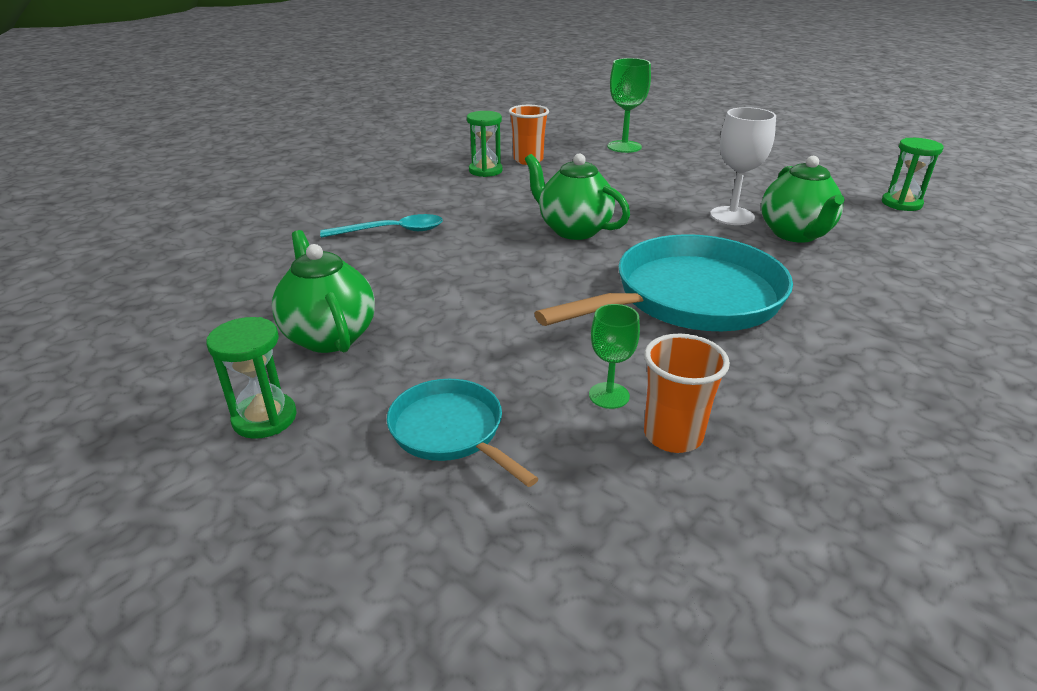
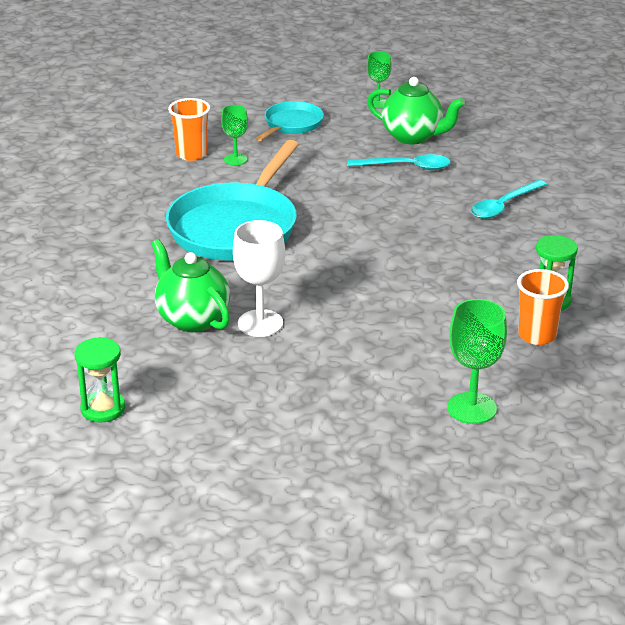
camera: 145 degrees right, 0 degrees up
(264, 418) = (377, 103): green hourglass -> green goblet
(408, 299) = (406, 167): none -> turquoise spoon
(451, 431) = (291, 124): turquoise pan -> turquoise pan turned 75 degrees counterclockwise
(573, 230) = (375, 256): green teapot -> none

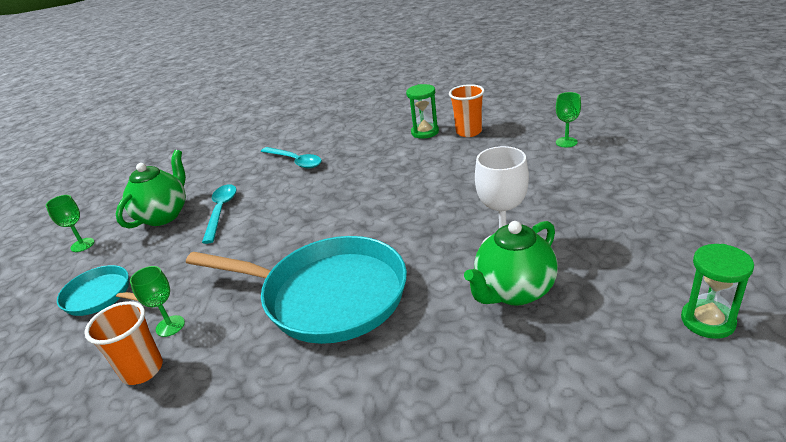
camera: 90 degrees left, 0 degrees up
(471, 408) = (566, 142): green goblet -> green goblet, size x0.61

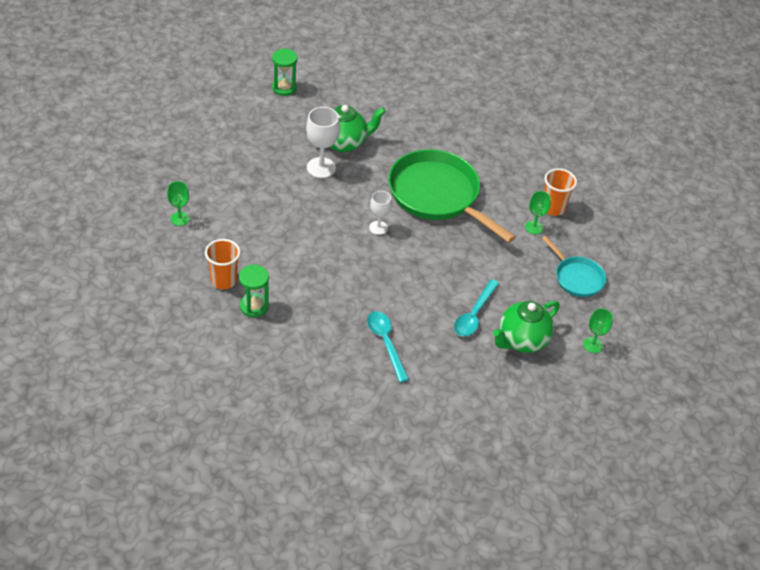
camera: 160 degrees left, 15 degrees up
(327, 296) = (437, 195): turquoise pan -> green pan
(373, 227) = (378, 228): none -> white goblet

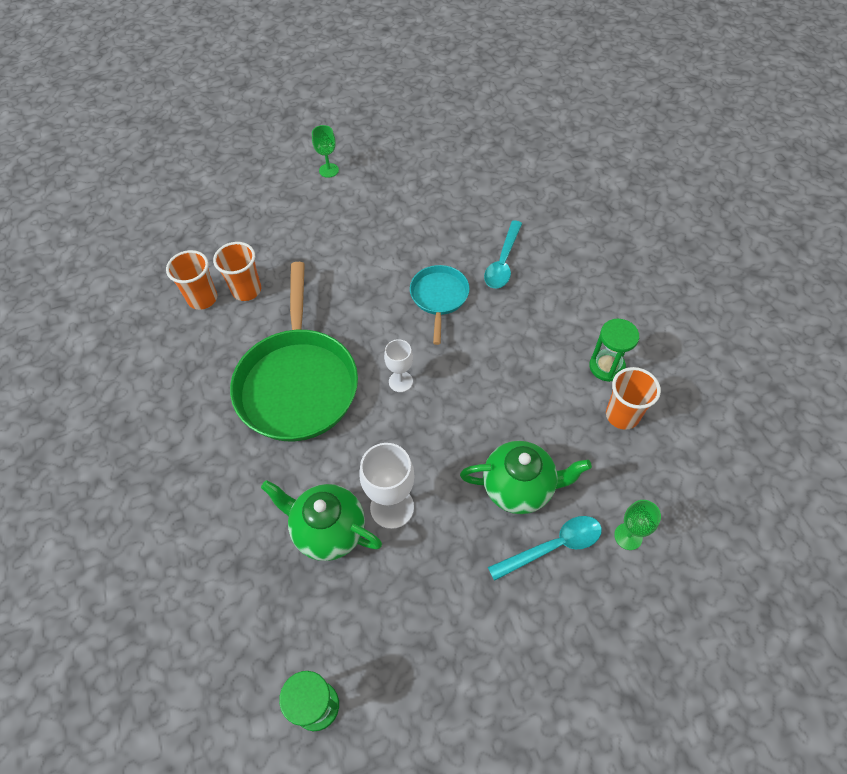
camera: 135 degrees left, 10 degrees up
(474, 314) = (398, 243): turquoise spoon -> turquoise spoon (553, 546)
(521, 340) = (382, 203): green teapot -> green teapot (519, 488)
(534, 227) = (246, 290): green goblet -> orange cup
(576, 277) = (271, 225): turquoise pan -> turquoise pan (439, 297)

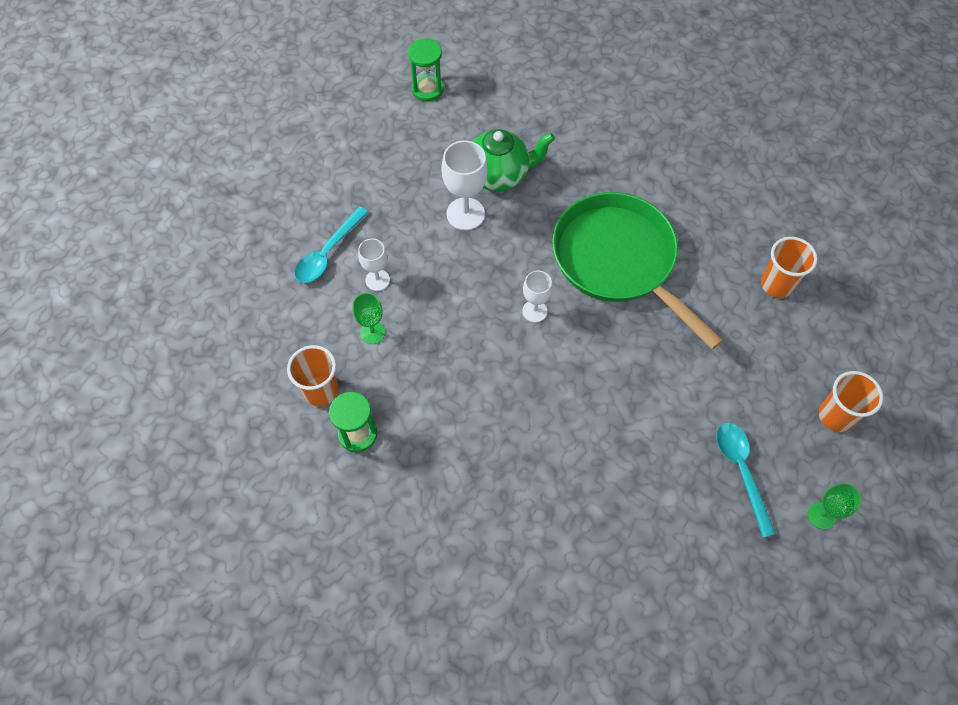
camera: 145 degrees right, 5 degrees up
(246, 290) = (748, 315): orange cup -> orange cup (835, 416)
(439, 297) = (564, 416): turquoise pan -> none
(503, 262) = (531, 501): turquoise spoon -> turquoise spoon (741, 471)
(519, 488) = (377, 280): green teapot -> white goblet
(628, 536) = (273, 291): green goblet -> green goblet (372, 332)

